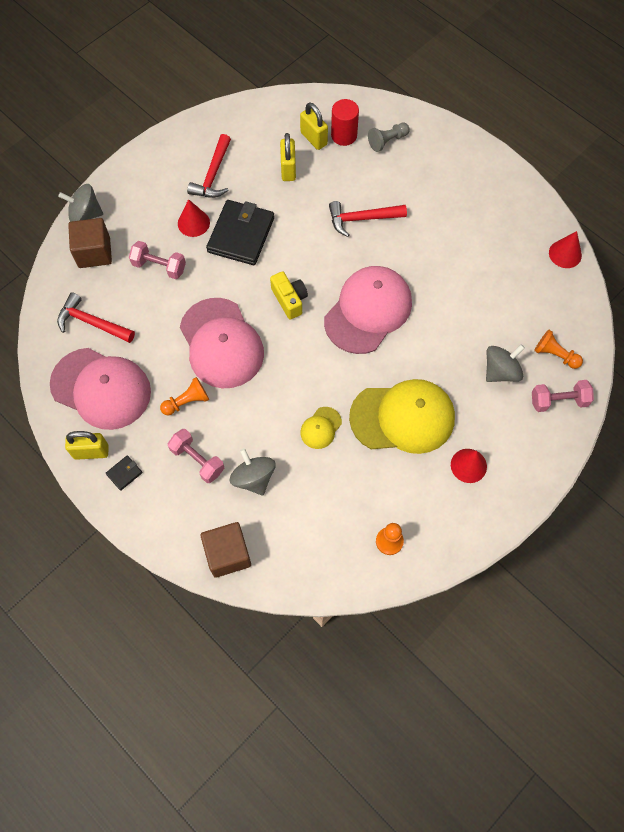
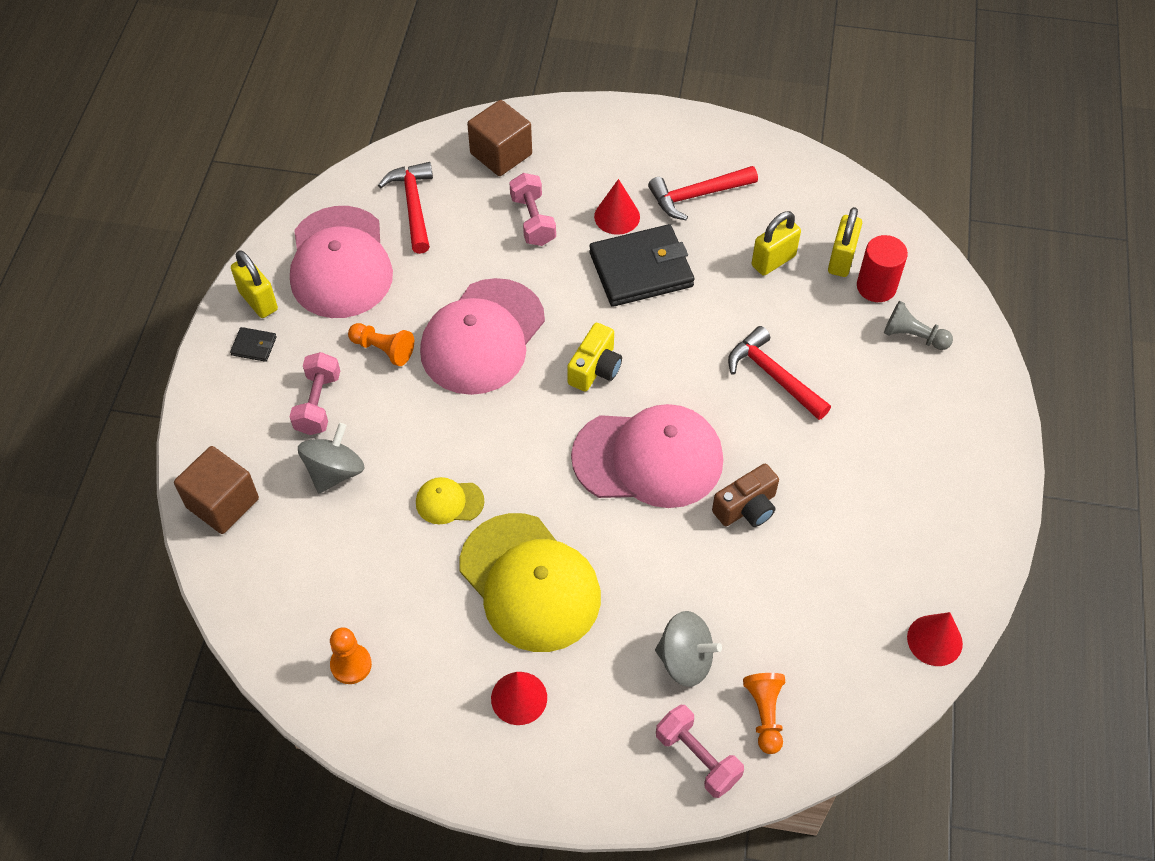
camera: 55 degrees right, 10 degrees down
(85, 214) = (541, 117): grey spinning top -> none
(432, 285) = (747, 508): none -> brown camera

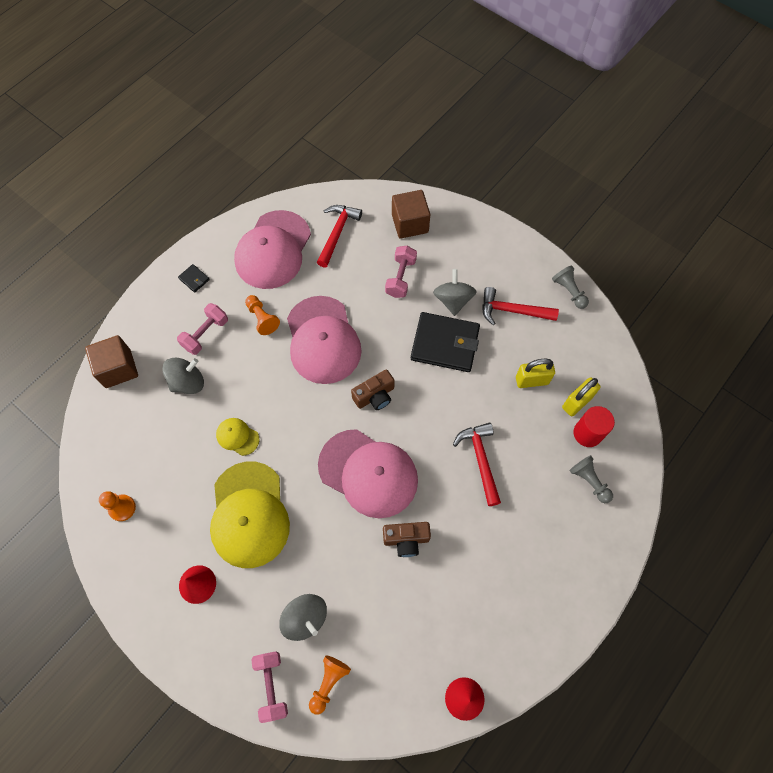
camera: 30 degrees right, 10 degrees up
(258, 301) = (214, 252): yellow padlock -> none
(482, 337) = (323, 340): pink cap -> pink cap turned 75 degrees counterclockwise
(595, 368) = (375, 396): yellow camera -> brown camera
(617, 216) = (453, 300): red cone -> grey spinning top
(749, 144) = (569, 291): none -> grey pawn

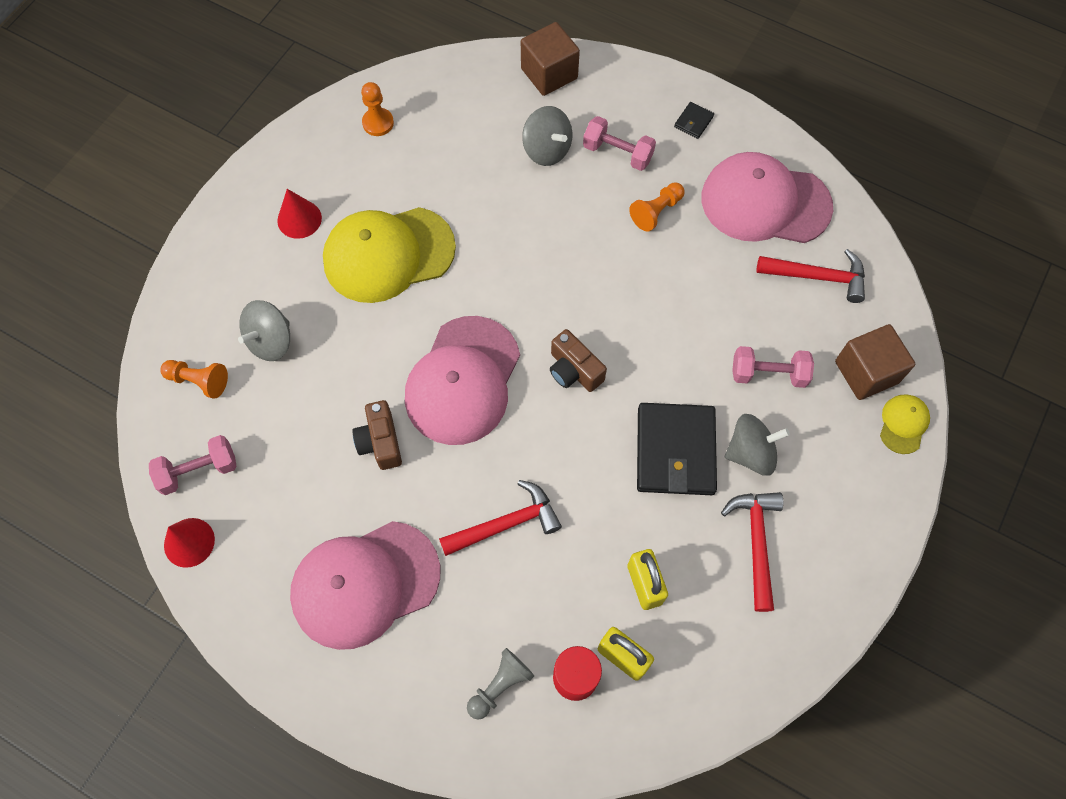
camera: 80 degrees right, 0 degrees up
(237, 437) = (485, 220): yellow cap -> yellow cap (903, 424)
(272, 686) = (192, 320): pink dumbbell -> pink dumbbell (199, 470)
(323, 340) = (642, 290): pink cap -> pink cap (365, 584)
(569, 291) = (816, 629): grey pawn -> none

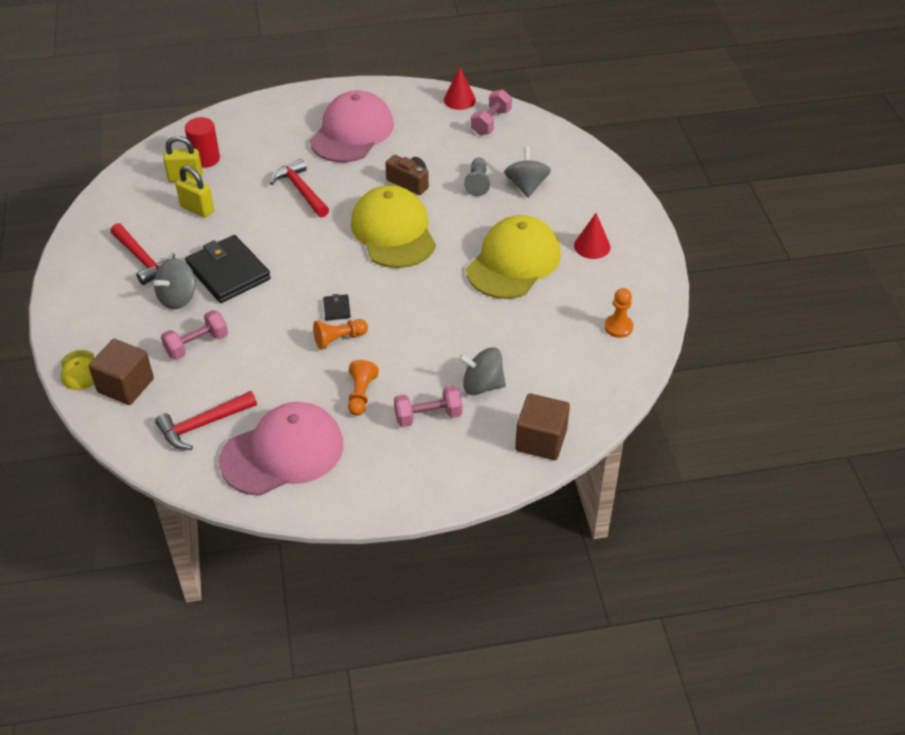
camera: 140 degrees right, 20 degrees down
(199, 381) = (541, 150): orange pawn -> orange pawn (339, 339)
(463, 380) = (393, 231): pink cap -> yellow cap
(500, 685) = (243, 137): grey pawn -> grey pawn (477, 183)
(506, 523) = (301, 190): red hammer -> red hammer turned 120 degrees clockwise
(574, 370) = (330, 274): brown camera -> none
(693, 122) = (391, 478): black wallet -> black wallet (337, 309)

